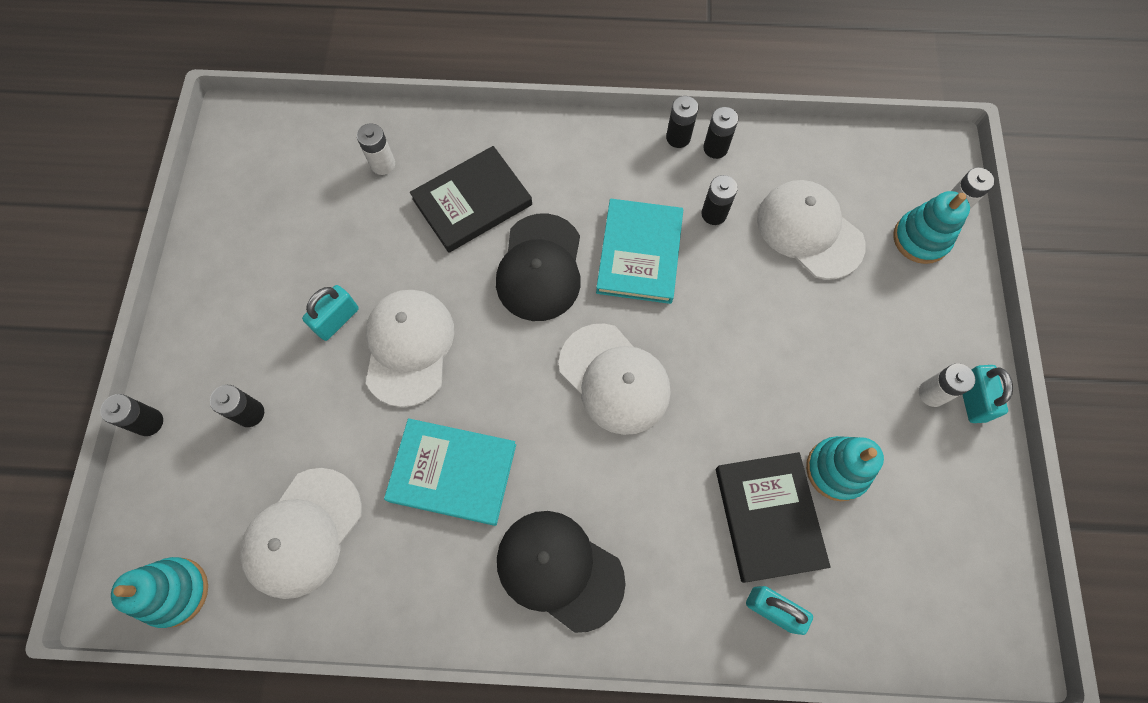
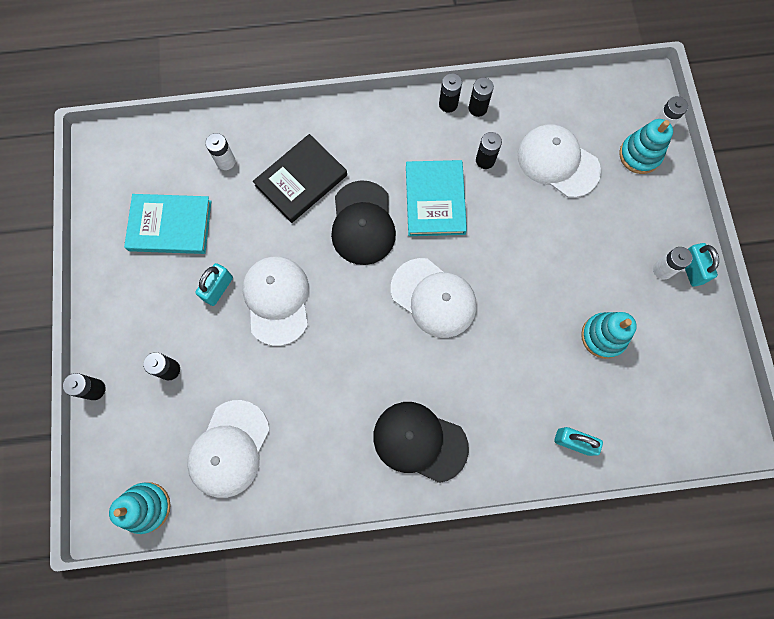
camera: 10 degrees left, 5 degrees up
(452, 472) = (329, 386): turquoise book -> turquoise book (170, 226)
(768, 517) = (560, 378): black book -> none

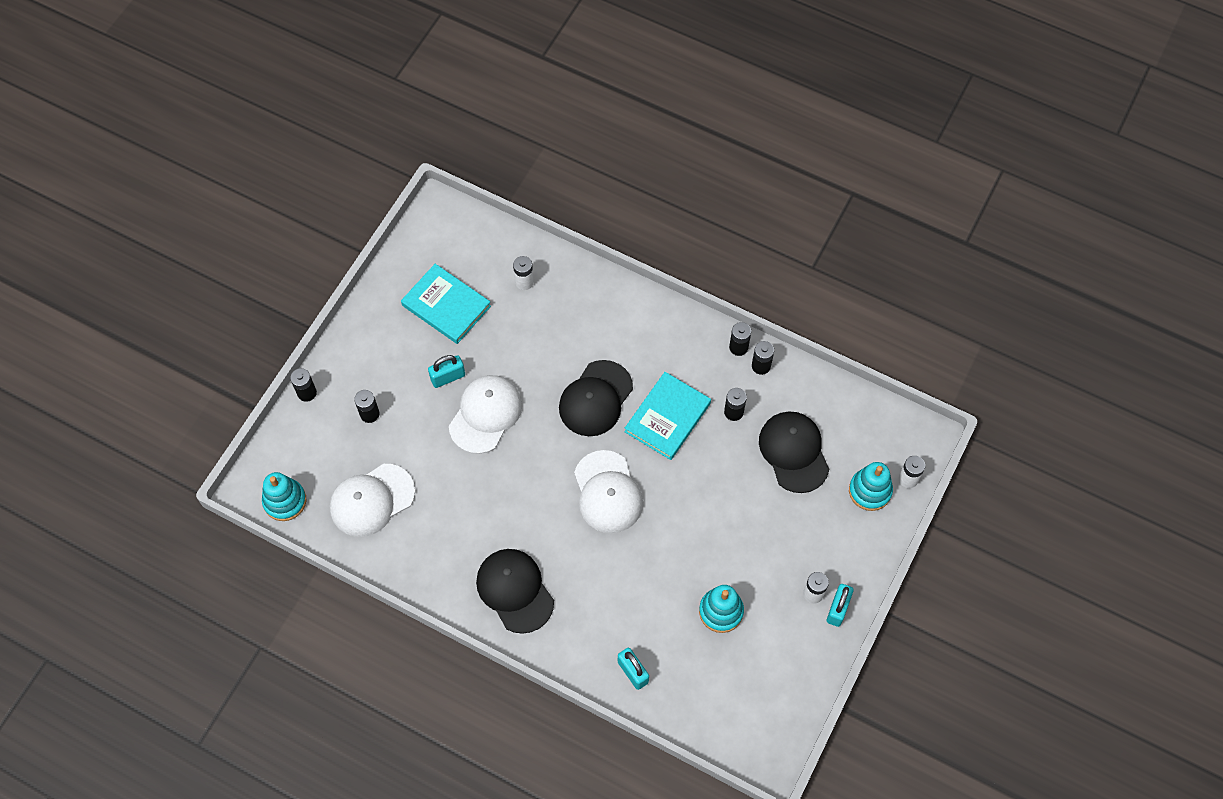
camera: 35 degrees right, 10 degrees down
(301, 180) = (572, 334): black book -> none
(557, 162) = (794, 452): white cap -> black cap

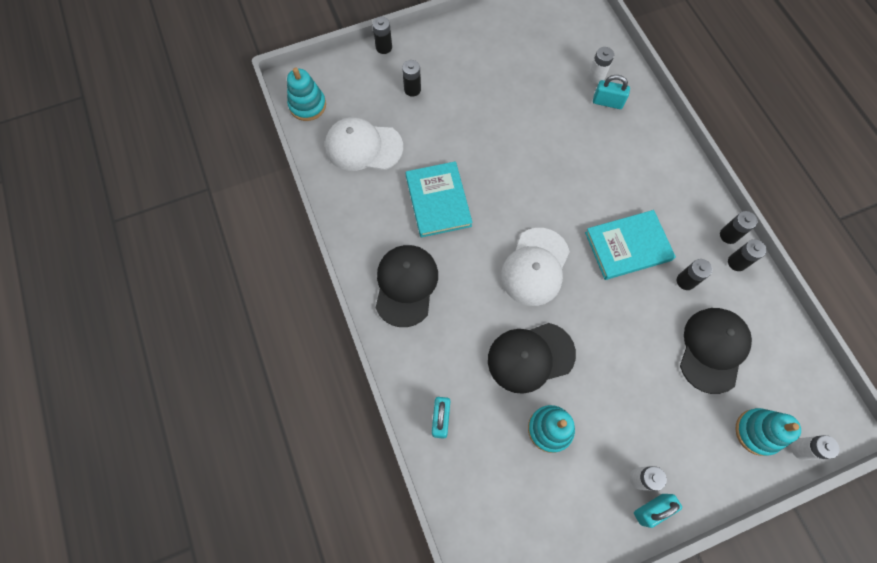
camera: 40 degrees right, 5 degrees up
(446, 306) = (526, 55): turquoise book -> turquoise book (438, 201)
(448, 377) = (486, 103): turquoise padlock -> turquoise padlock (607, 102)
(485, 414) = (491, 146): white cap -> none
(595, 399) = (582, 193): black cap -> black cap (530, 357)

